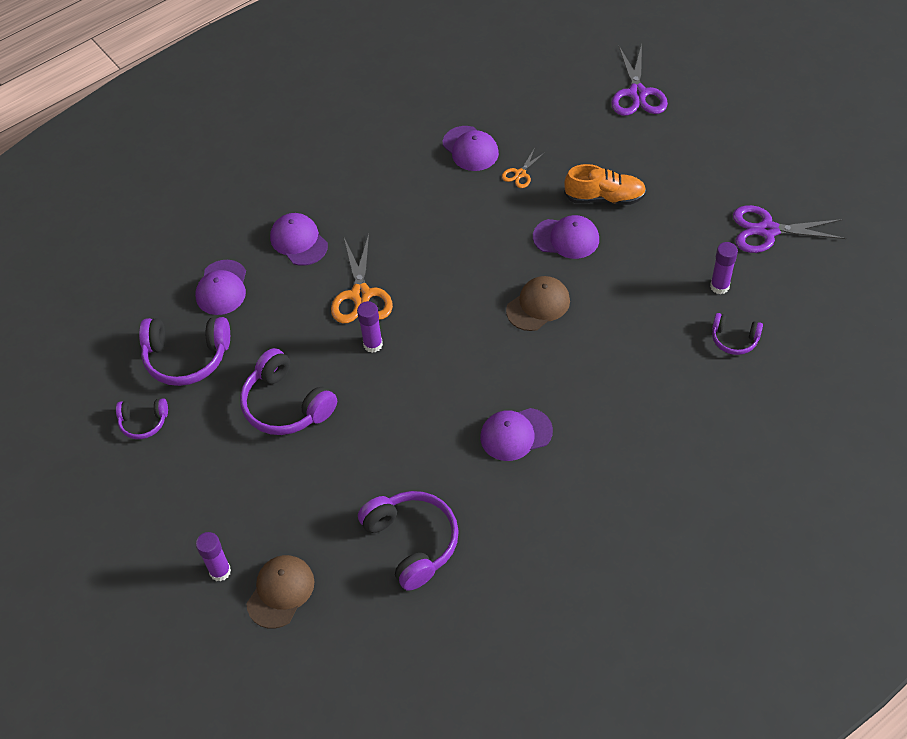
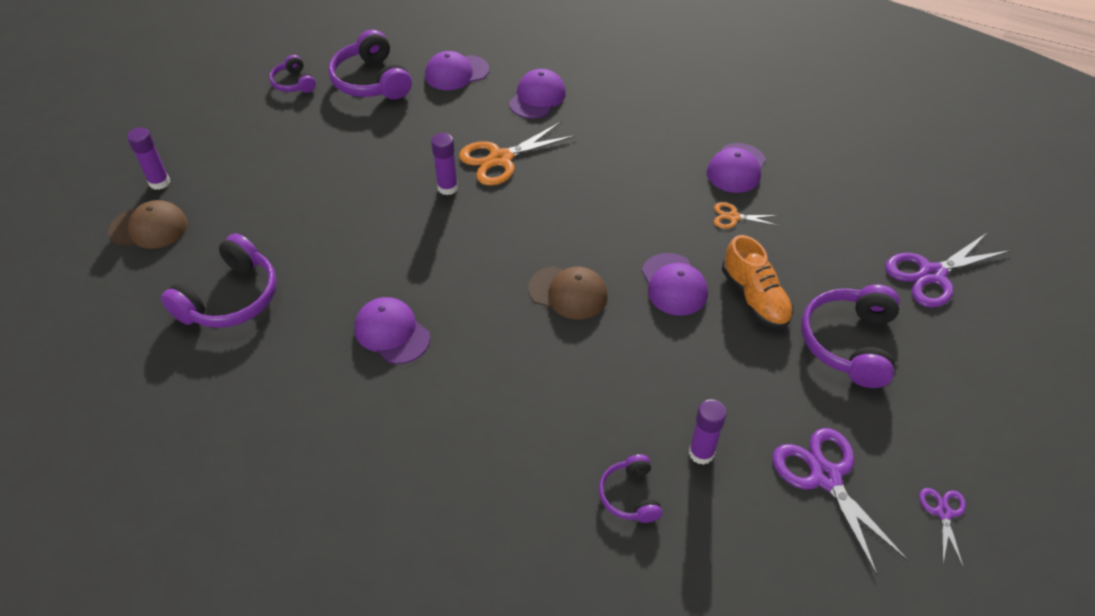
camera: 60 degrees right, 5 degrees down
(286, 405) = (350, 157): purple headphones -> purple headphones (849, 343)
(818, 186) = (943, 513): none -> purple scissors

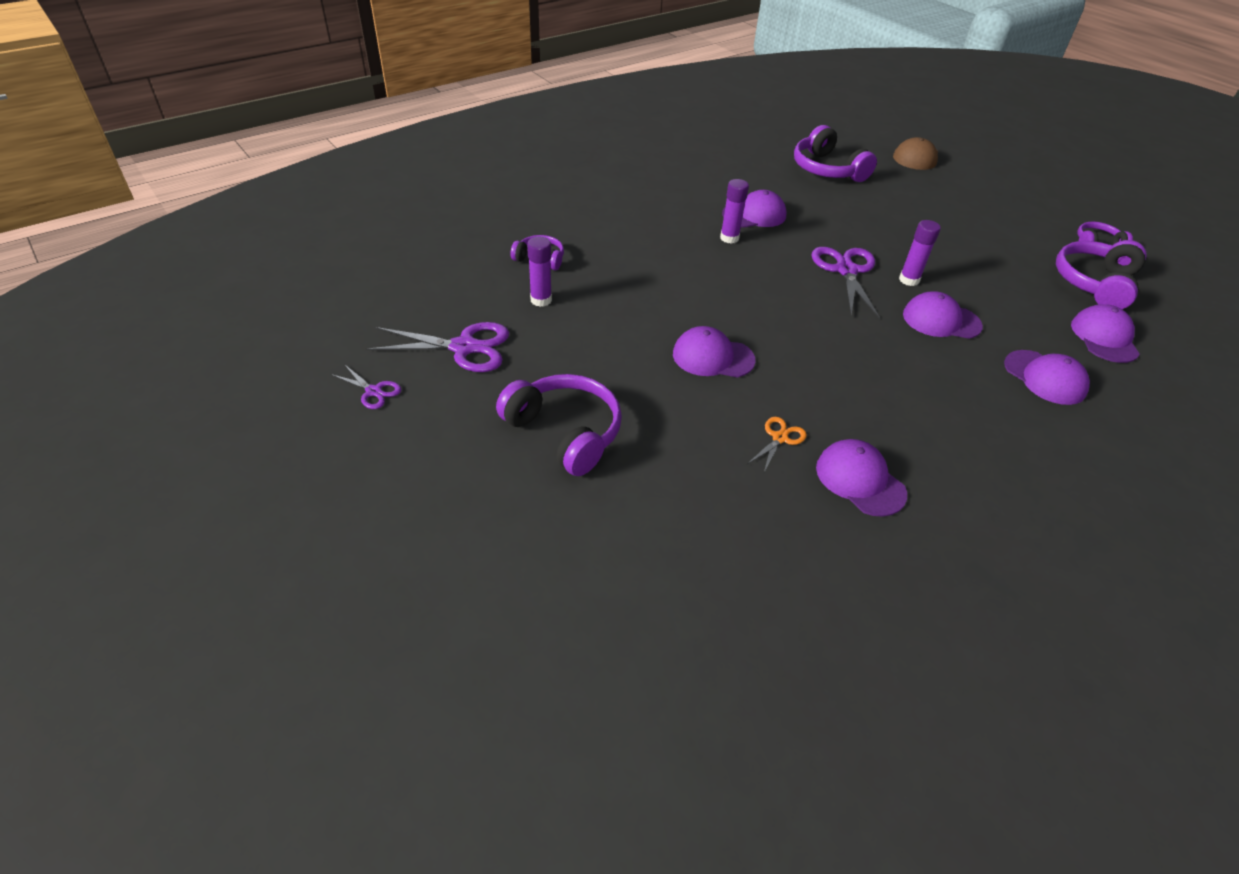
camera: 115 degrees right, 5 degrees down
(159, 182) = (967, 167): purple glue stick -> purple glue stick (729, 238)
(372, 81) = (1094, 283): purple headphones -> purple headphones turned 60 degrees counterclockwise
(501, 159) = (941, 320): orange scissors -> purple cap
(568, 293) = (742, 298): brown cap -> none
(755, 298) = (662, 399): orange shoe -> none
(932, 274) = (595, 557): purple scissors -> purple scissors (846, 270)

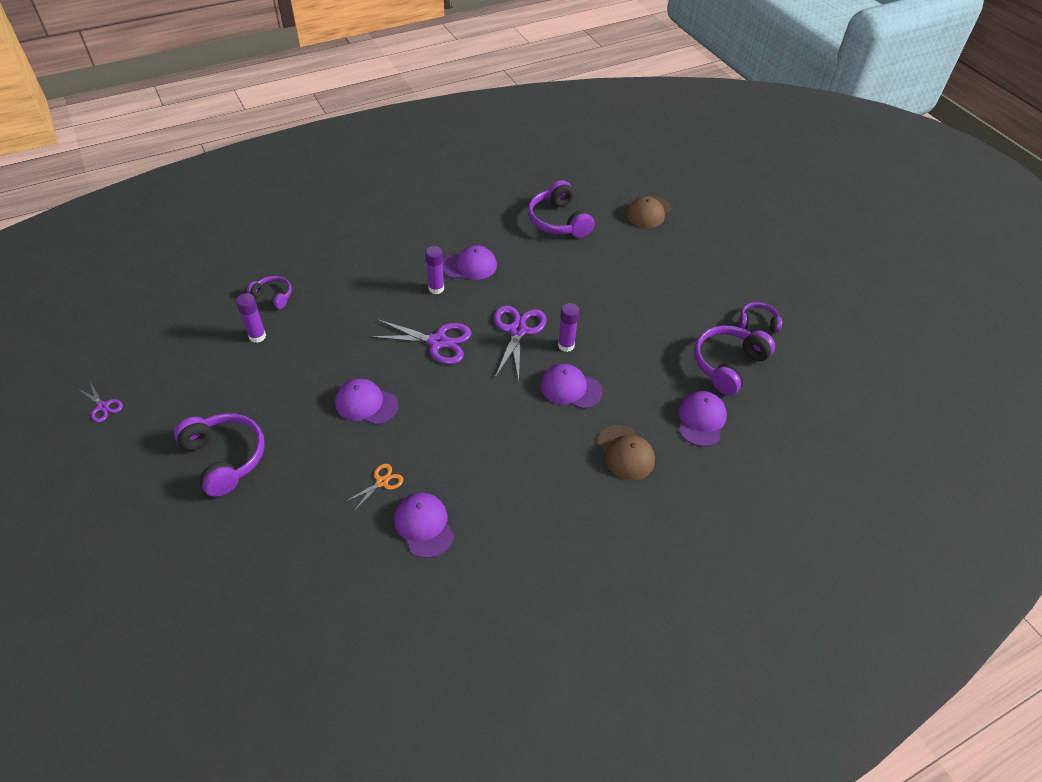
camera: 10 degrees right, 5 degrees up
(464, 347) = (182, 374): purple scissors -> purple scissors (437, 342)
(1045, 377) = (625, 452): purple cap -> brown cap

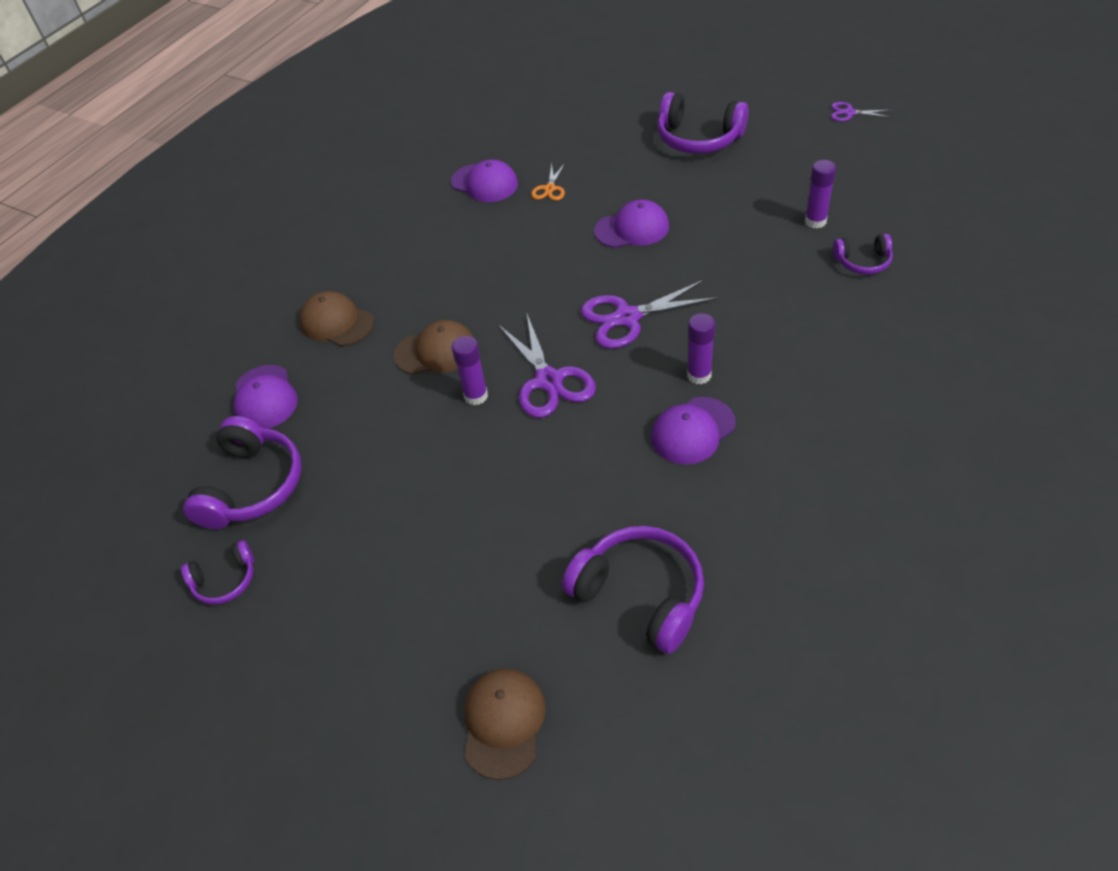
camera: 155 degrees right, 0 degrees up
(570, 388) = (436, 351): purple cap -> brown cap

